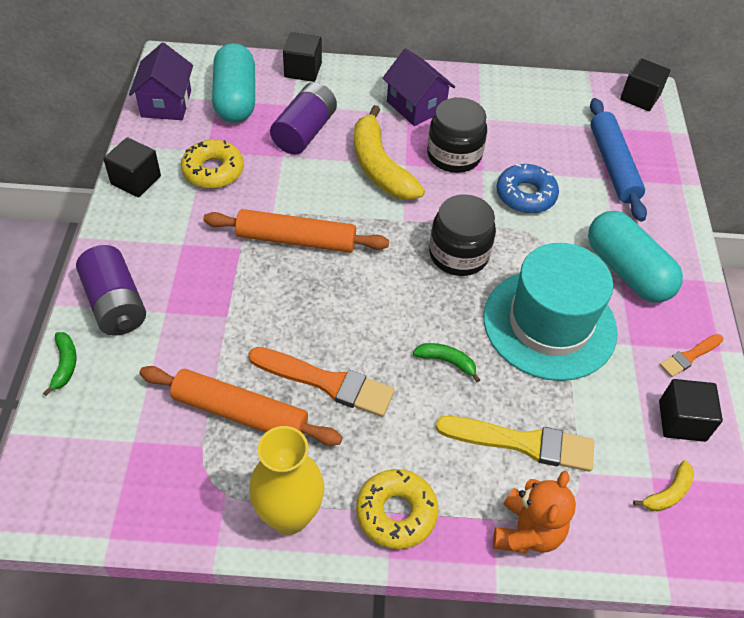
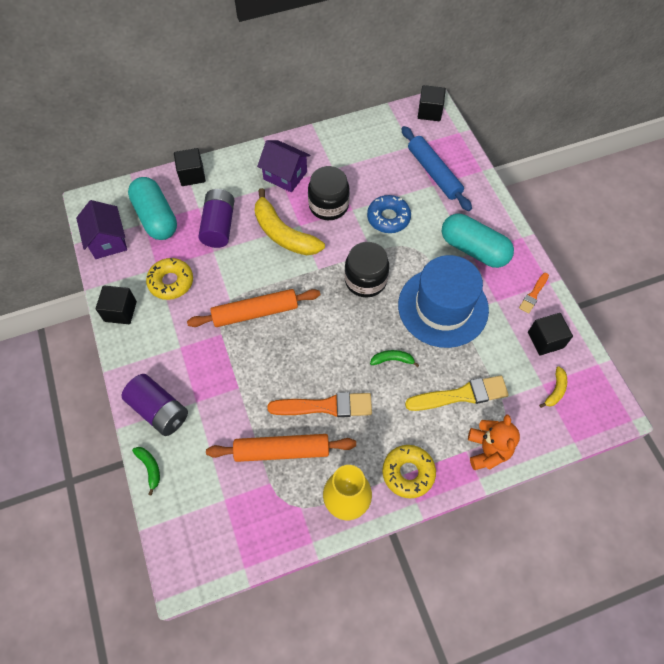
camera: 20 degrees left, 10 degrees up
(549, 324) = (443, 307): turquoise hat -> blue hat

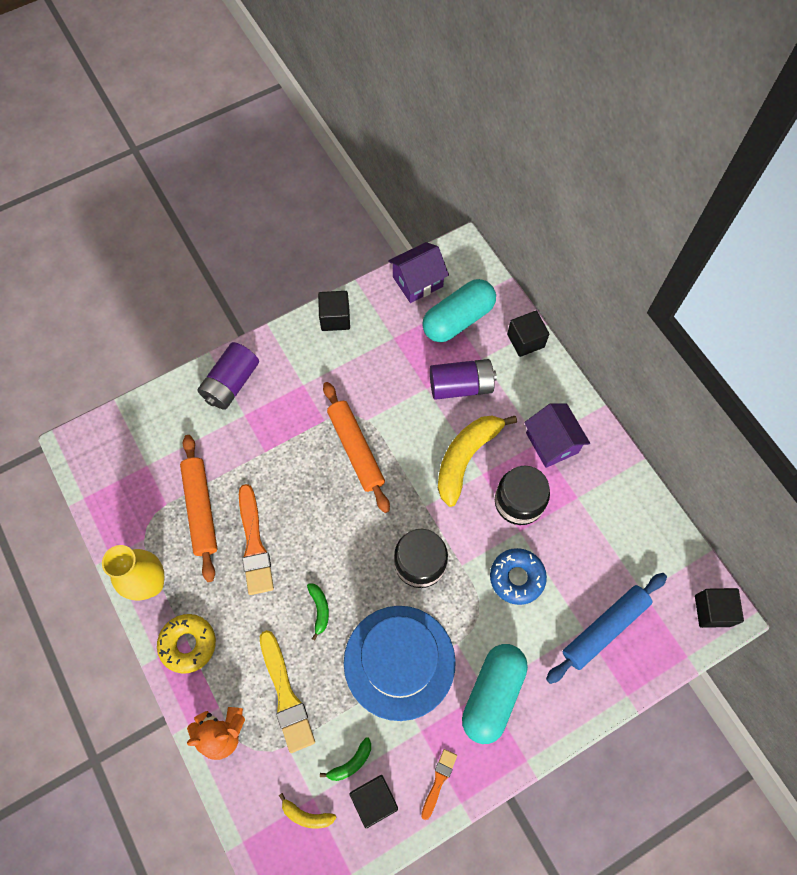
camera: 80 degrees right, 5 degrees up
(150, 468) = (172, 391): green banana -> green banana (351, 763)
(171, 282) = (378, 356): yellow donut -> none
(285, 175) = (552, 442): purple house -> purple house turned 45 degrees counterclockwise
(533, 294) = (439, 781): orange brush -> orange brush turned 90 degrees clockwise

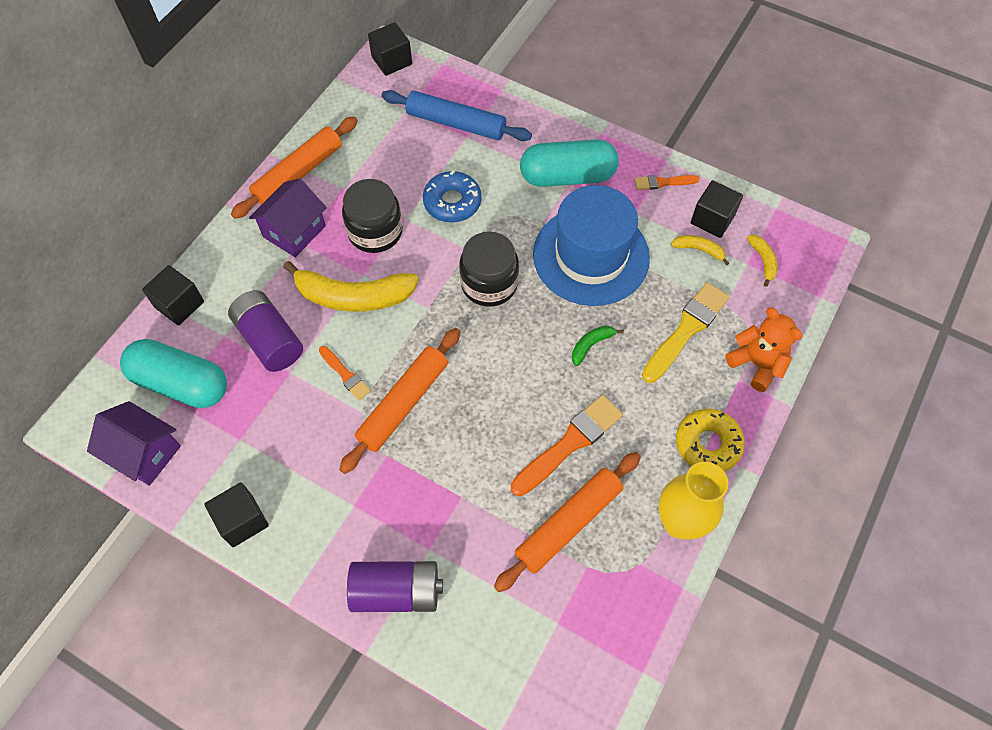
camera: 120 degrees left, 5 degrees down
(351, 763) = (699, 250): green banana -> yellow banana
(402, 422) = (345, 375): none -> orange brush
(611, 470) = (298, 173): none -> orange rolling pin

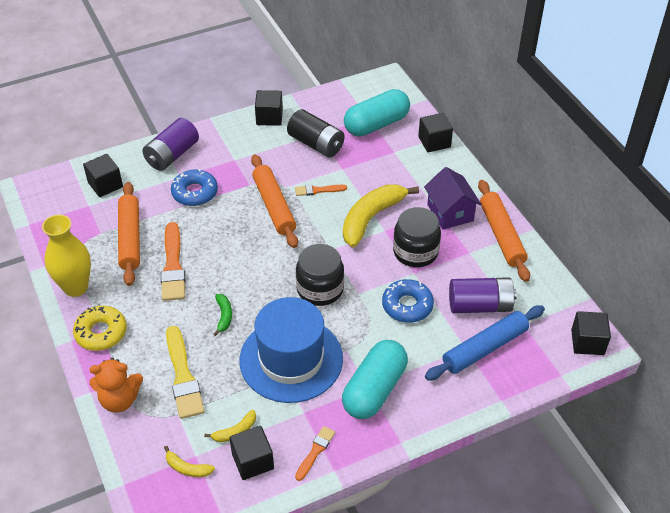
camera: 125 degrees right, 15 degrees down
(144, 453) = (344, 98): purple house -> none
(262, 428) = (316, 144): none -> black battery
(269, 340) = (373, 169): purple battery -> purple battery (480, 305)
(444, 508) = (195, 193): none -> blue donut
(509, 633) = (105, 185): none -> black cube

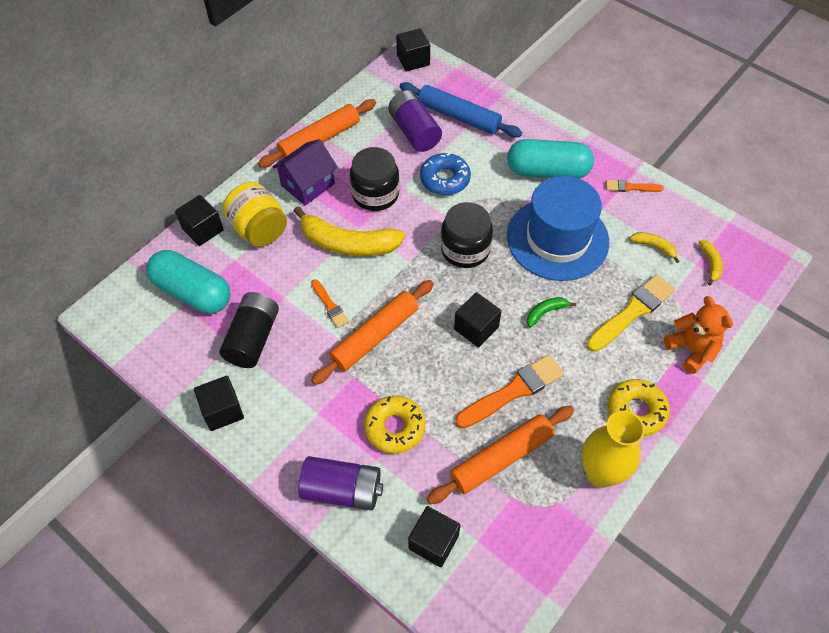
camera: 115 degrees left, 10 degrees up
(195, 193) = (395, 427): blue donut -> yellow donut
(252, 461) = (670, 223): black cube -> black cube (476, 328)
(416, 171) = (259, 229): none -> yellow jar

